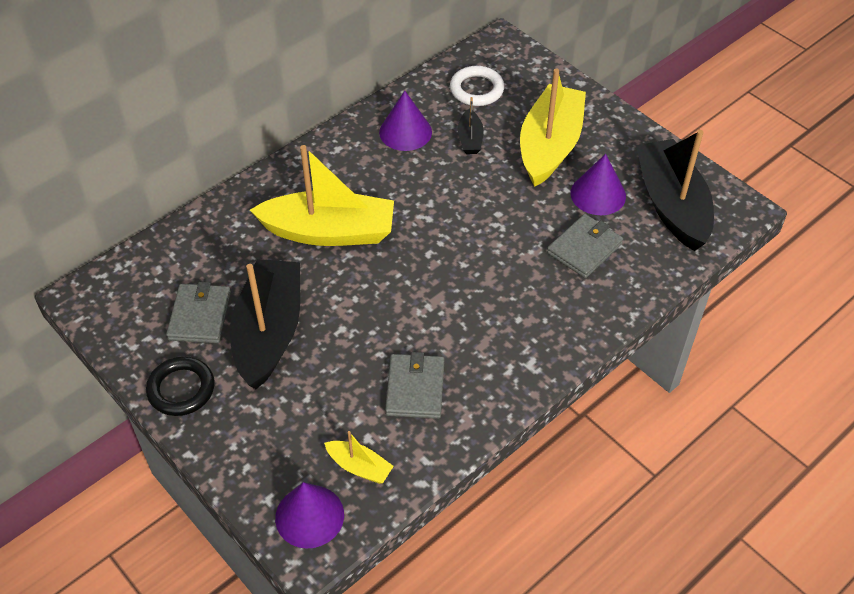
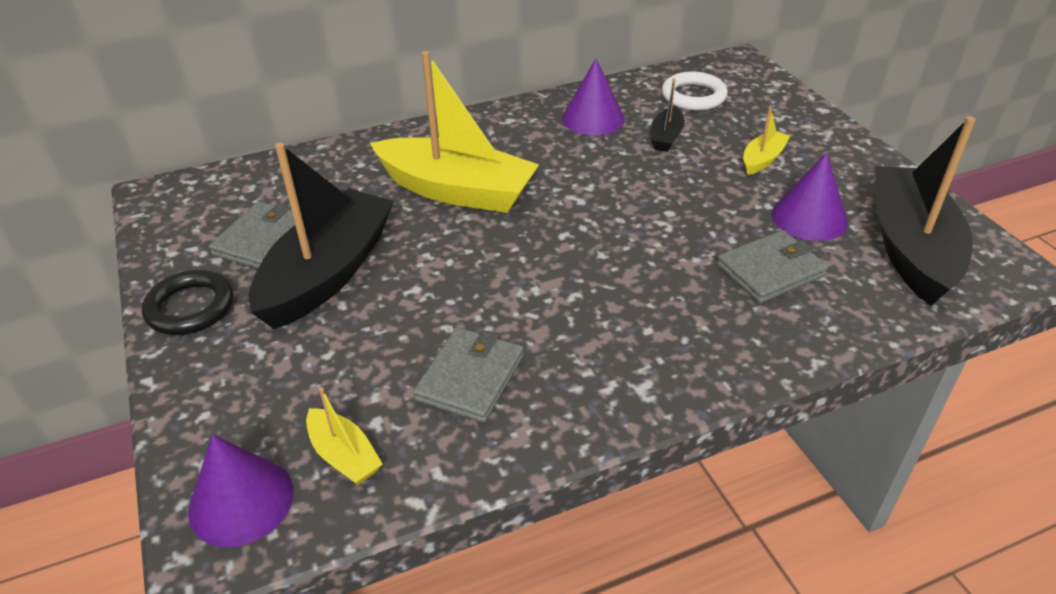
camera: 20 degrees right, 10 degrees down
(550, 145) = (762, 159): yellow boat -> yellow boat, size x0.45

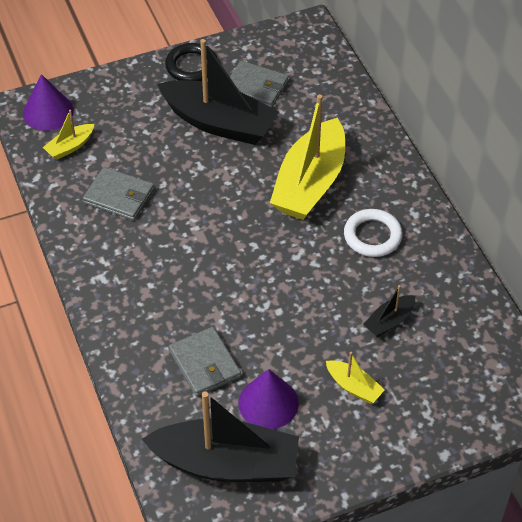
camera: 90 degrees right, 10 degrees up
(593, 118) = (419, 271): purple cone -> none
(666, 137) = (389, 321): black boat -> black boat turned 60 degrees counterclockwise
(693, 96) = (464, 351): white ring -> white ring (372, 236)

